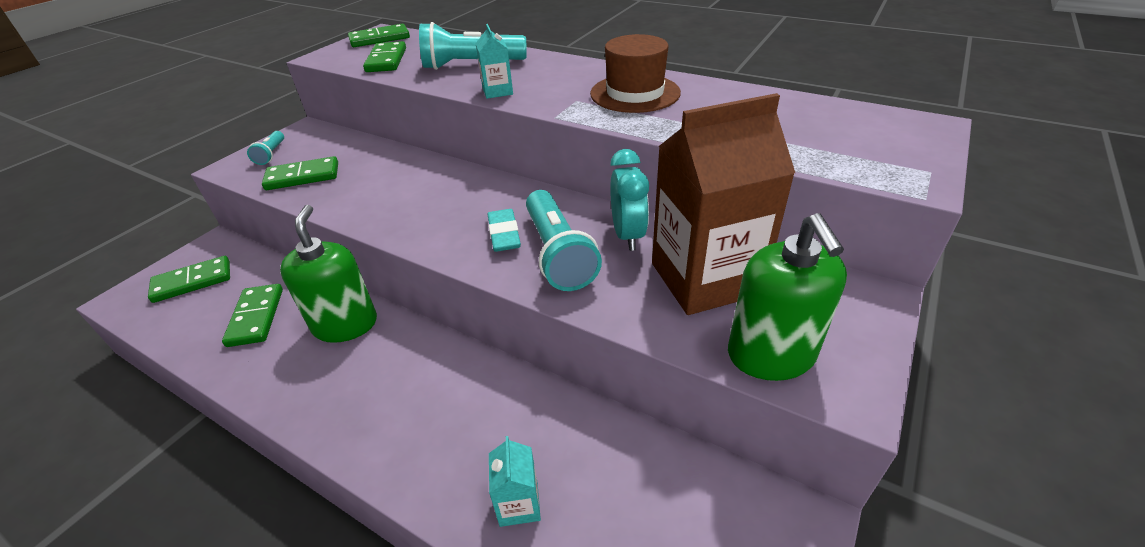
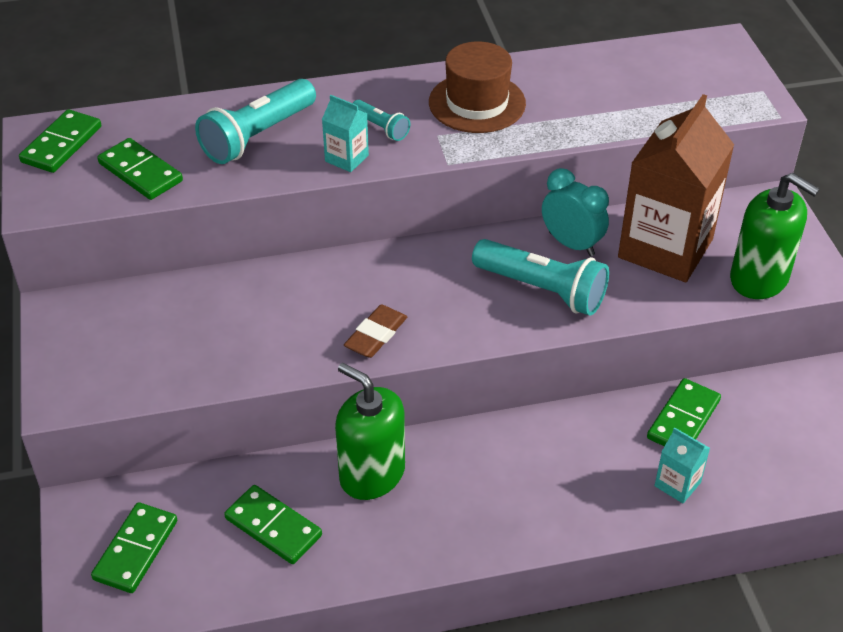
camera: 45 degrees left, 5 degrees up
(271, 154) = (81, 358): turquoise flashlight -> turquoise flashlight (381, 128)
(302, 177) = (177, 359): green domino -> green domino (683, 419)
(410, 221) = (376, 335): none -> brown eraser
(504, 234) = (476, 299): turquoise eraser -> none

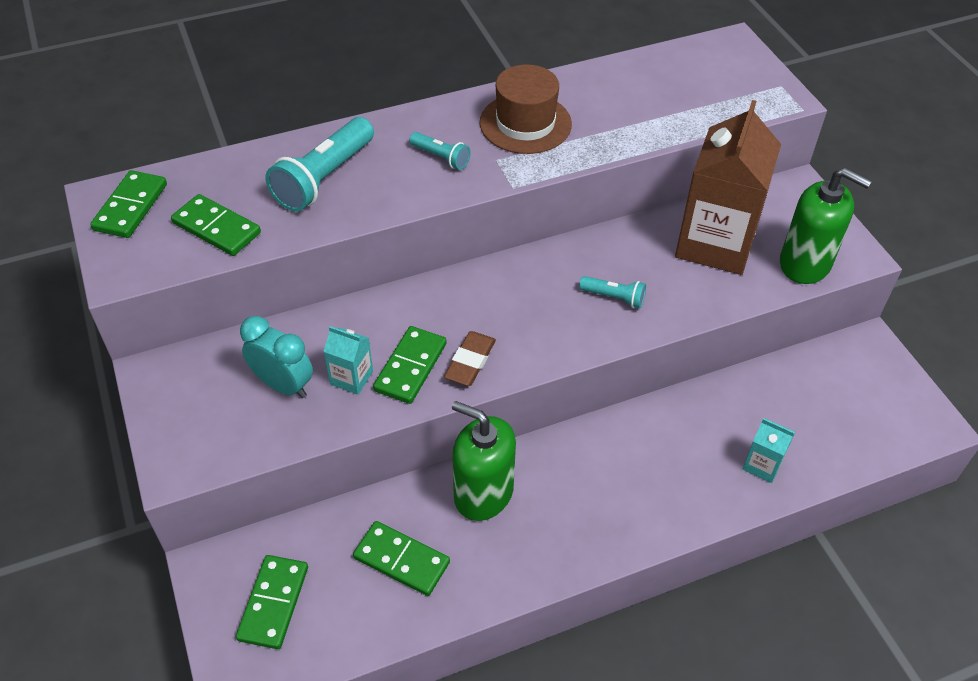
camera: 10 degrees left, 5 degrees up
(346, 158) = (415, 192): turquoise carton -> turquoise carton (351, 378)
(542, 290) = (614, 297): turquoise flashlight -> turquoise flashlight, size x0.51
(571, 244) = (630, 249): turquoise clock -> turquoise clock (283, 385)
(683, 419) = (753, 401): green domino -> green domino (411, 367)

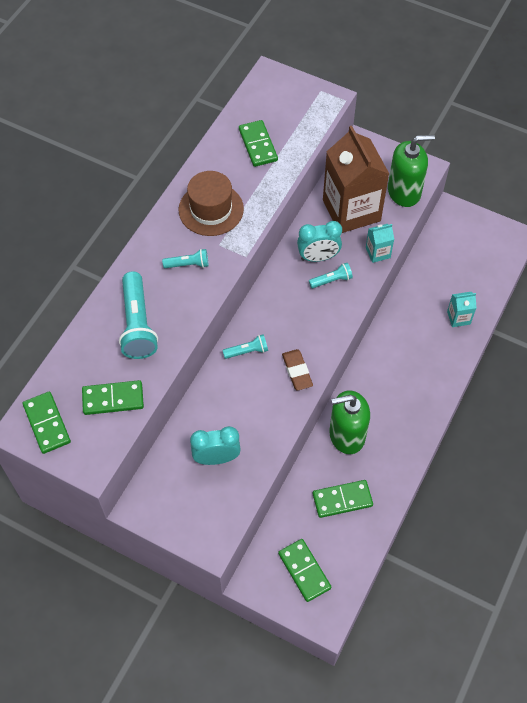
camera: 40 degrees left, 10 degrees up
(351, 378) = (247, 426): turquoise carton -> turquoise carton (378, 252)
(411, 367) = (270, 397): green domino -> green domino (258, 145)
(437, 304) = (247, 351): none -> turquoise flashlight
(623, 265) = (318, 257): none -> turquoise clock

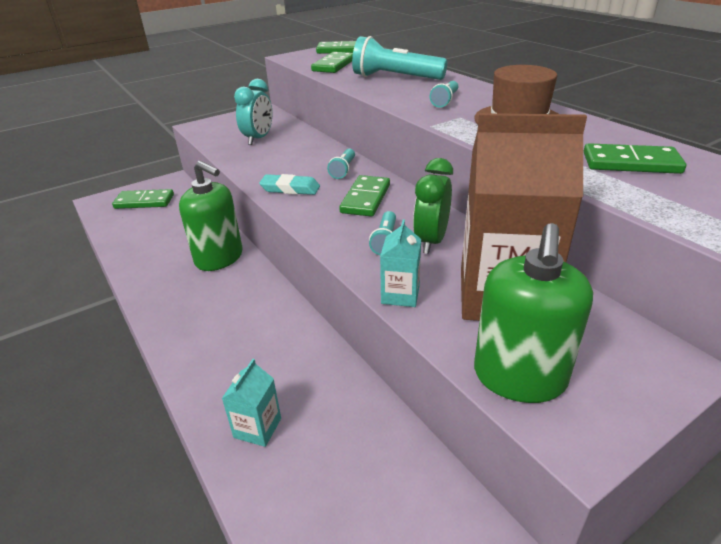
camera: 120 degrees right, 25 degrees down
(297, 371) = (290, 189): brown eraser -> turquoise eraser
(318, 257) = (431, 241): turquoise clock -> green clock
(342, 500) = (167, 235): green domino -> green domino (365, 198)
(347, 435) = (219, 258): green soap dispenser -> green soap dispenser turned 105 degrees clockwise

